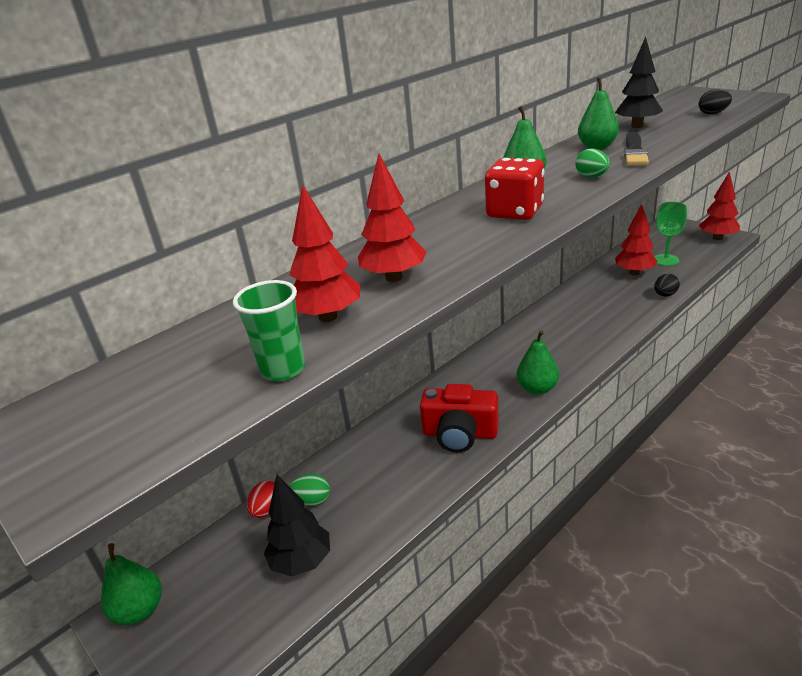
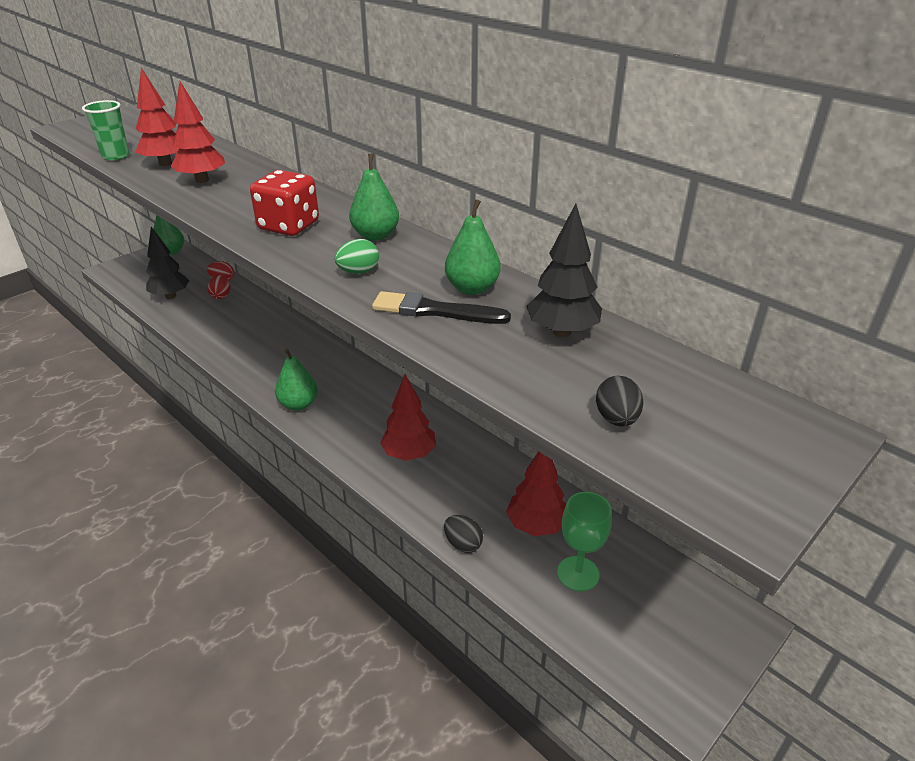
camera: 85 degrees right, 5 degrees up
(312, 500) = (221, 296): green egg -> red egg
(459, 434) = (256, 357): red camera -> none
(717, 238) = (671, 677): red tree -> red tree (409, 454)

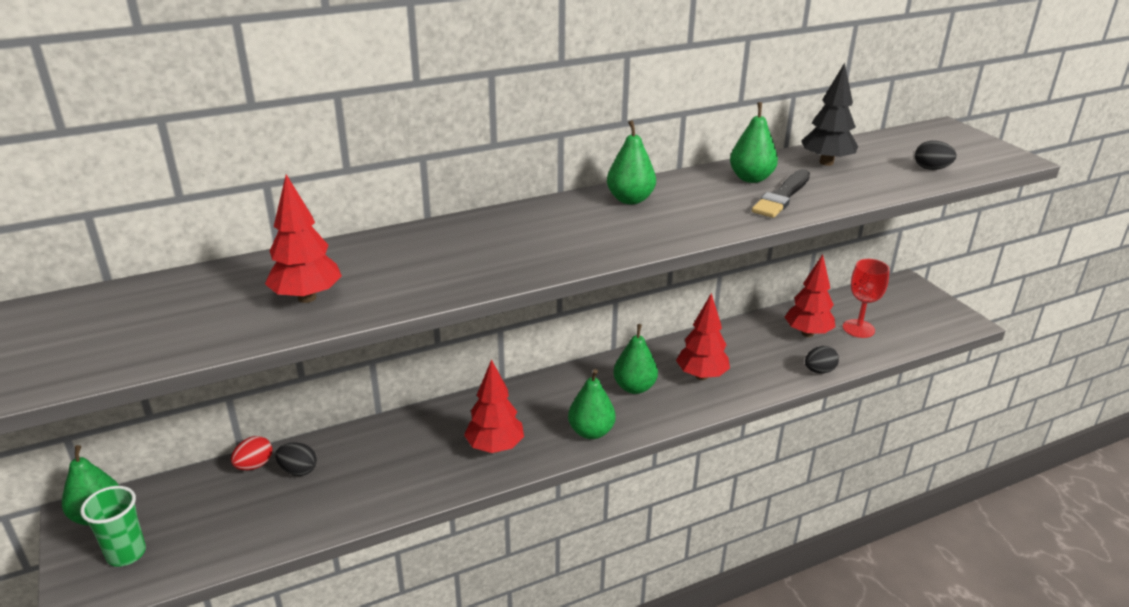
camera: 70 degrees left, 5 degrees down
(116, 156) = (227, 336): green cup -> green cup (126, 554)
(170, 296) = (252, 523): black tree -> none
(202, 180) = (398, 275): red tree -> red tree (495, 447)
(221, 296) = (298, 470): red egg -> black egg
(289, 226) = (579, 236): red dice -> none
(358, 272) = (700, 216): green egg -> none
(371, 416) = (634, 387): none -> green pear
(578, 573) = (858, 328): green goblet -> red goblet

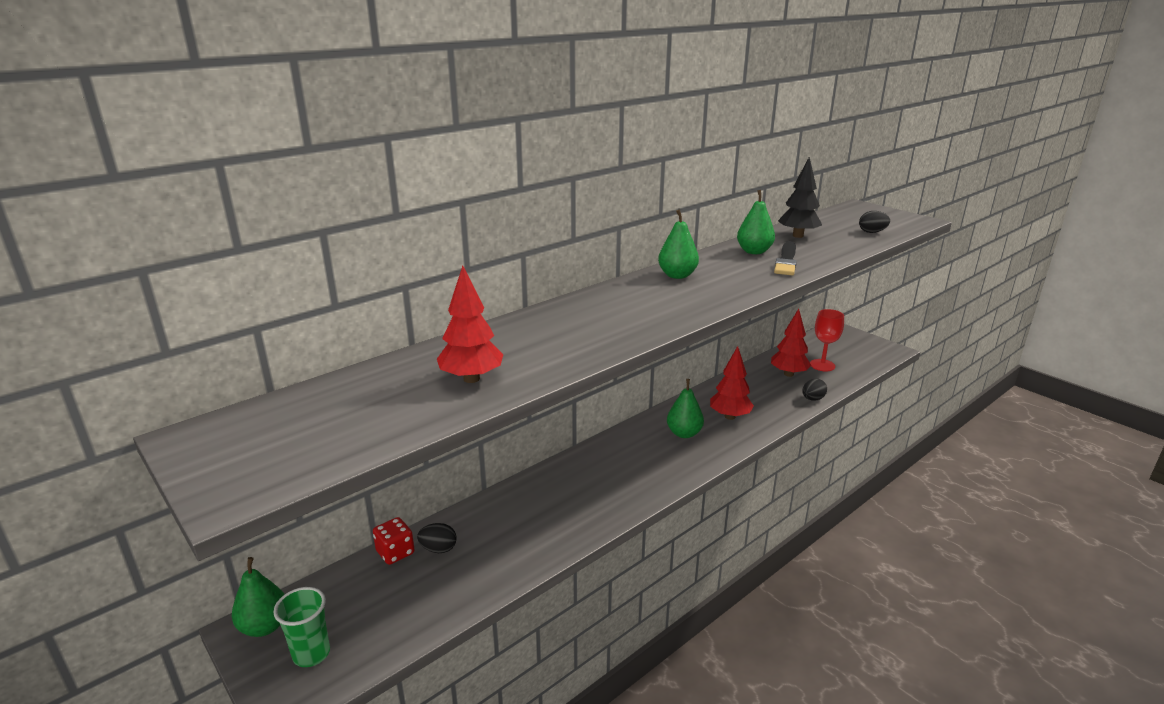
camera: 15 degrees left, 5 degrees down
(254, 465) = (395, 552): red egg -> red dice
(495, 447) = (599, 498): red tree -> none
(591, 432) = (669, 472): green pear -> none

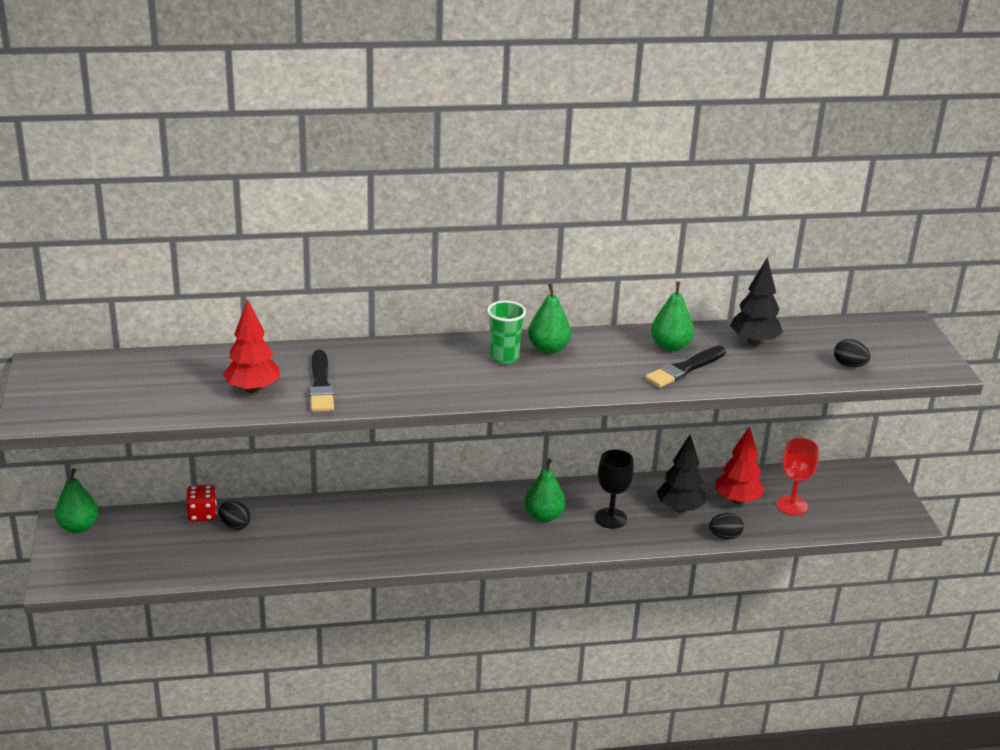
camera: 30 degrees right, 5 degrees up
(311, 654) = (93, 558): green cup -> green cup (504, 357)
(534, 354) = (321, 385): none -> black brush
(729, 416) = (610, 518): red tree -> black goblet
(763, 392) = (680, 508): none -> black tree

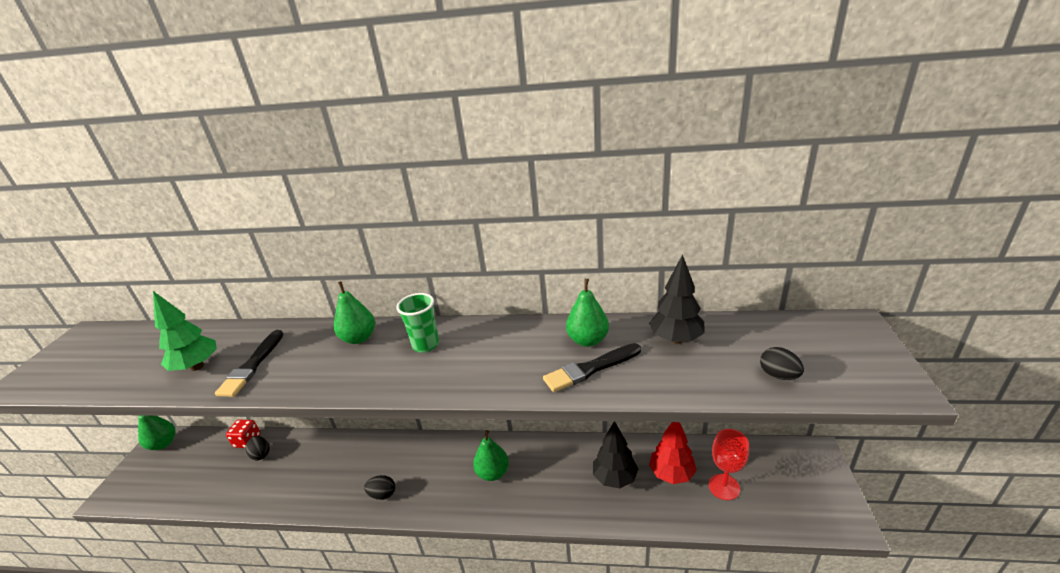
camera: 20 degrees right, 0 degrees up
(253, 389) = (197, 366): red tree -> green tree
(548, 348) = (471, 337): green pear -> green pear (359, 338)
(610, 518) = (549, 482): black goblet -> none
(725, 536) = (649, 519): black egg -> black egg (382, 494)

